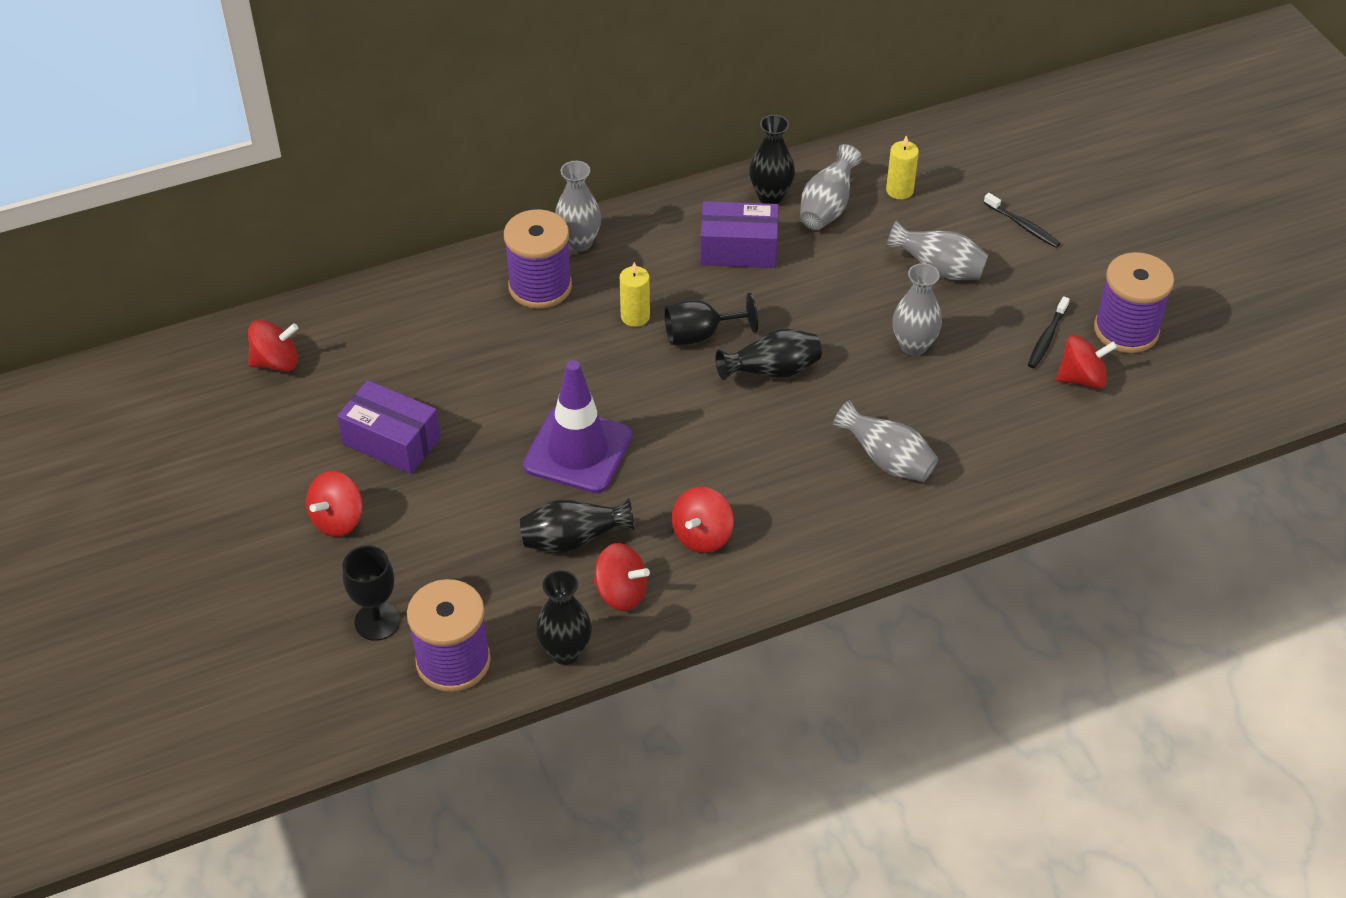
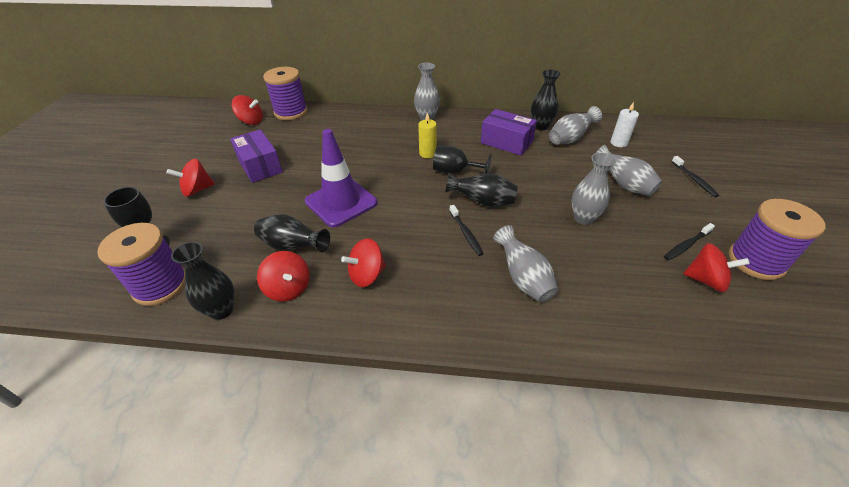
camera: 30 degrees right, 5 degrees down
(540, 286) = (392, 128): purple spool -> purple spool (291, 112)
(782, 428) = (466, 233): none -> black toothbrush
(899, 190) = (618, 143): yellow candle -> white candle

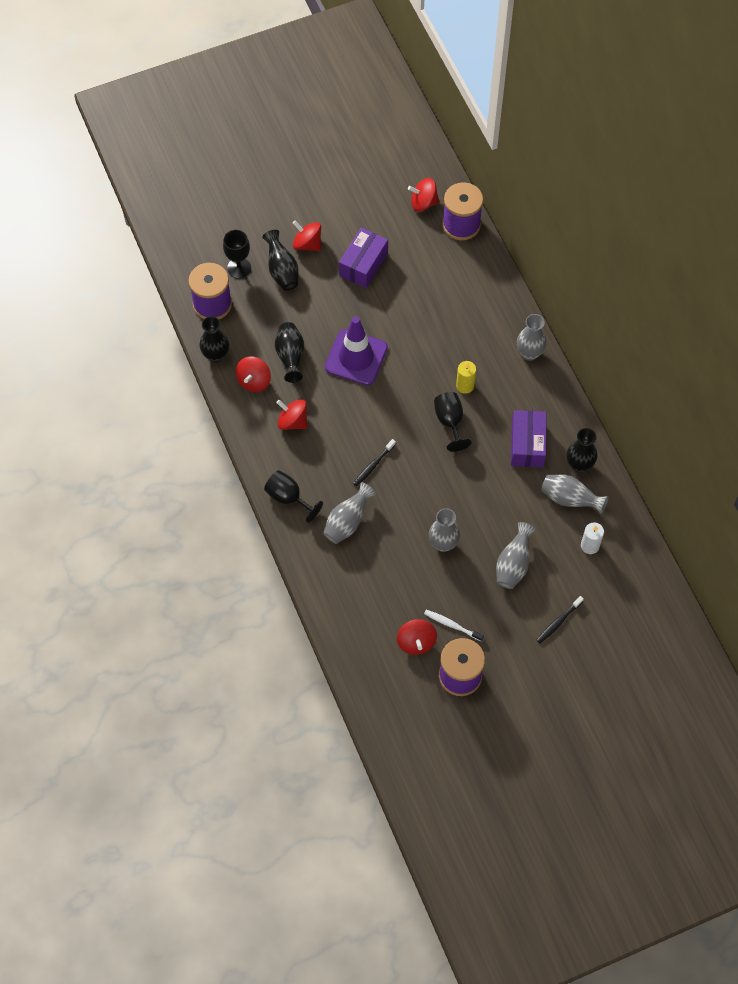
camera: 60 degrees right, 20 degrees up
(251, 121) = (423, 203): red spinning top -> red spinning top turned 105 degrees clockwise
(461, 320) = (288, 498): none -> black goblet
(482, 202) = (419, 461): black vase -> black vase (282, 270)
(686, 245) = (452, 625): black toothbrush -> white toothbrush

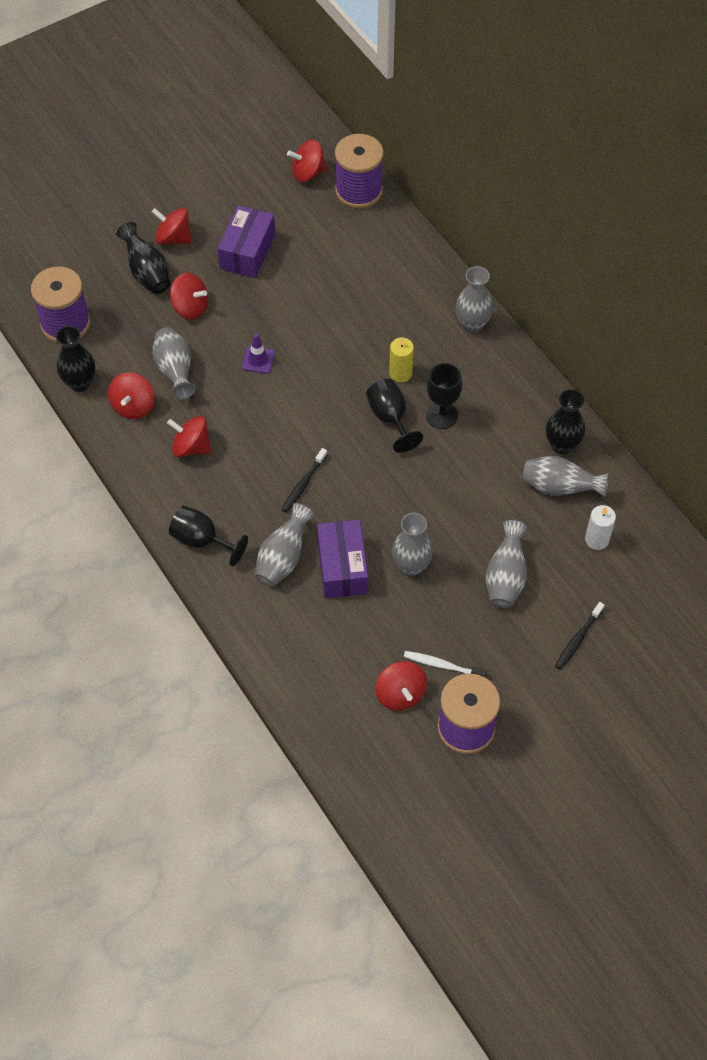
camera: 10 degrees left, 5 degrees down
(239, 268) = (92, 277): black goblet -> black goblet (441, 415)
(290, 357) = (175, 371): black vase -> grey vase
(311, 305) = (190, 307): none -> red spinning top
(356, 357) = (258, 360): purple traffic cone -> purple traffic cone, size x0.44
(527, 444) = (492, 431): purple box -> purple box (342, 567)

